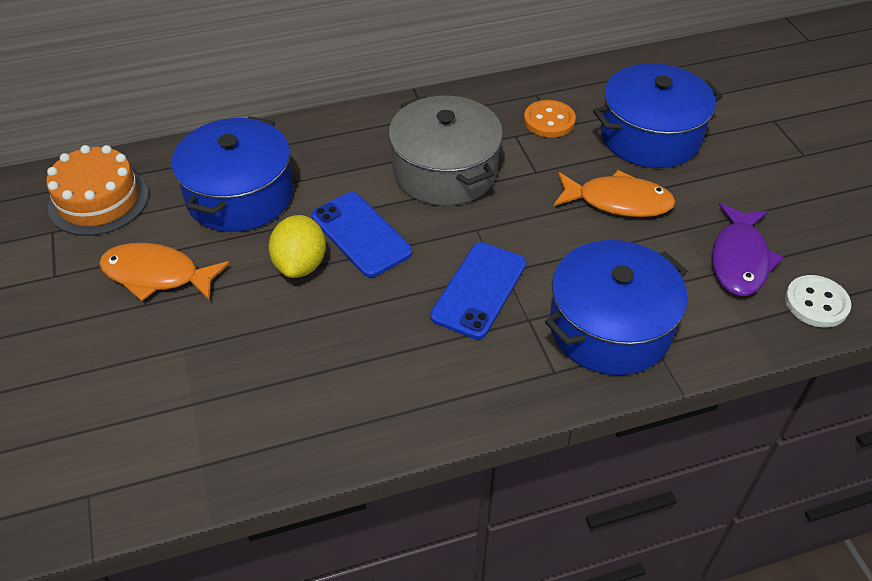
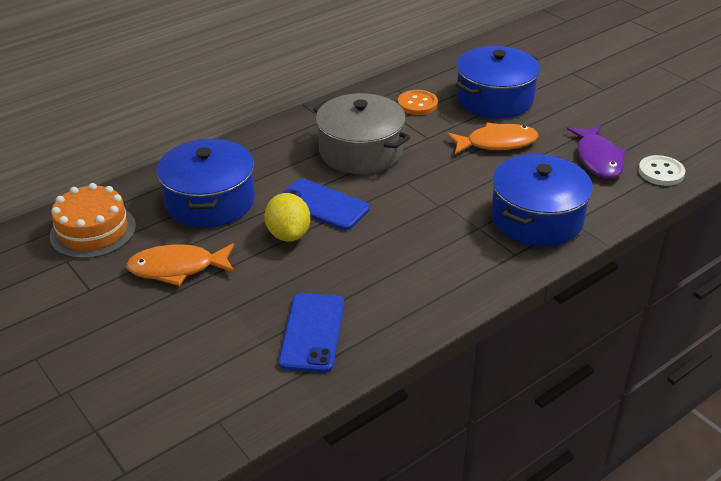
camera: 20 degrees left, 10 degrees down
(479, 290) = (432, 218): blue phone -> blue phone (312, 332)

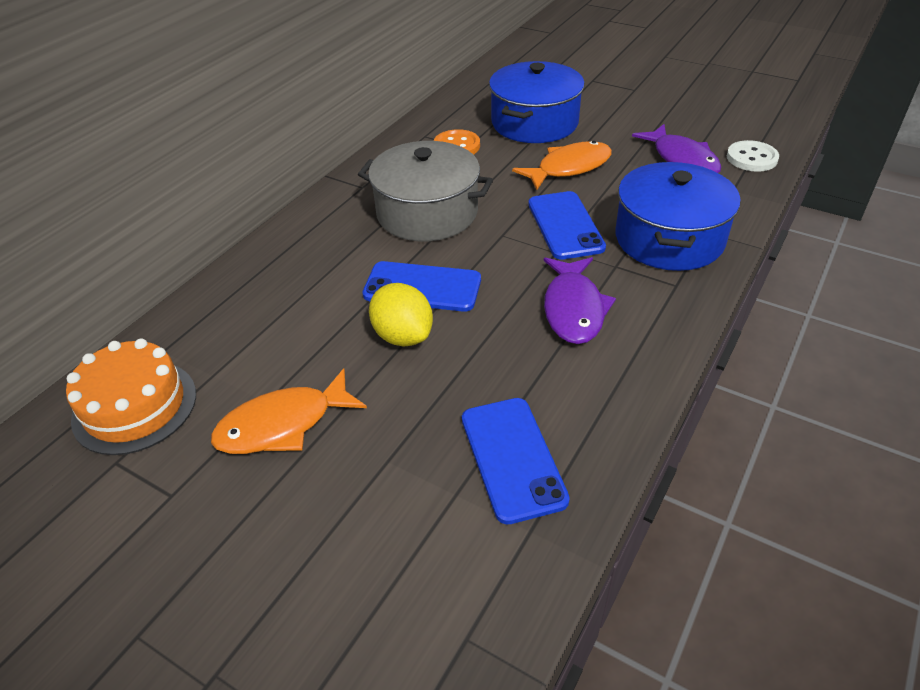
camera: 20 degrees left, 5 degrees up
(210, 201) = (278, 321): blue pot -> none
(423, 249) = (573, 309): none -> purple fish
(460, 187) = (565, 225): none -> blue phone

